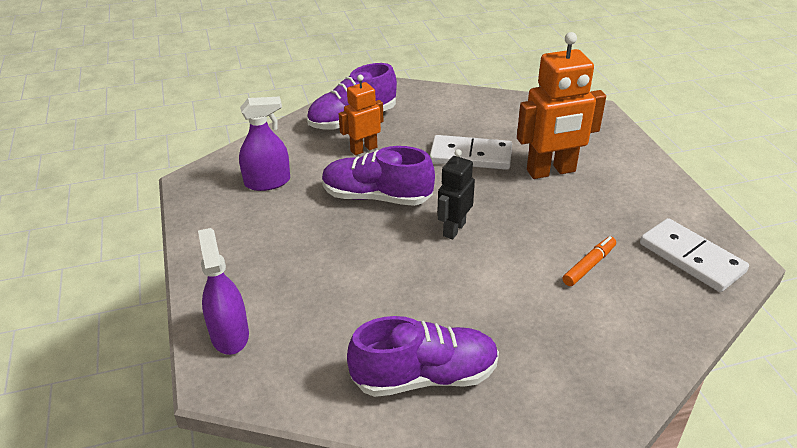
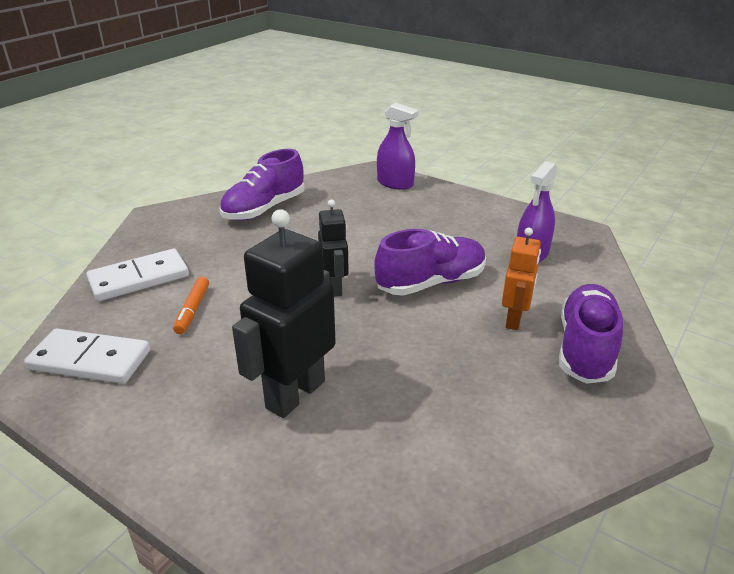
camera: 140 degrees right, 5 degrees down
(470, 156) = (402, 368): white domino -> white domino (139, 278)
(551, 171) = (295, 394): orange robot -> black robot

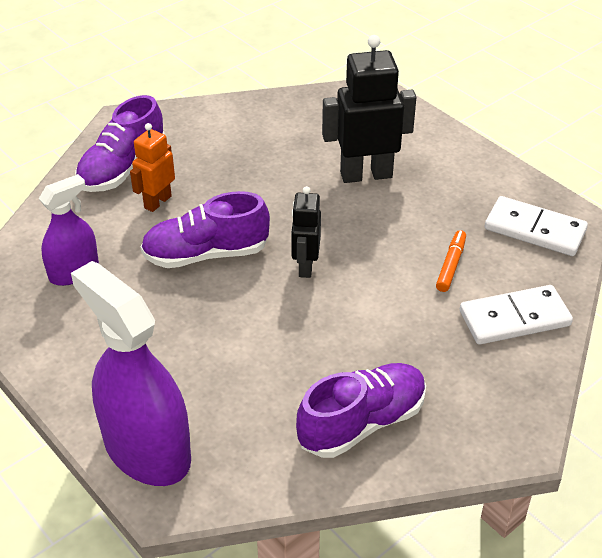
camera: 165 degrees left, 10 degrees up
(295, 394) = (366, 174): black robot -> black robot turned 150 degrees counterclockwise
(395, 183) = (147, 450): purple spray bottle -> purple spray bottle, size x1.73

